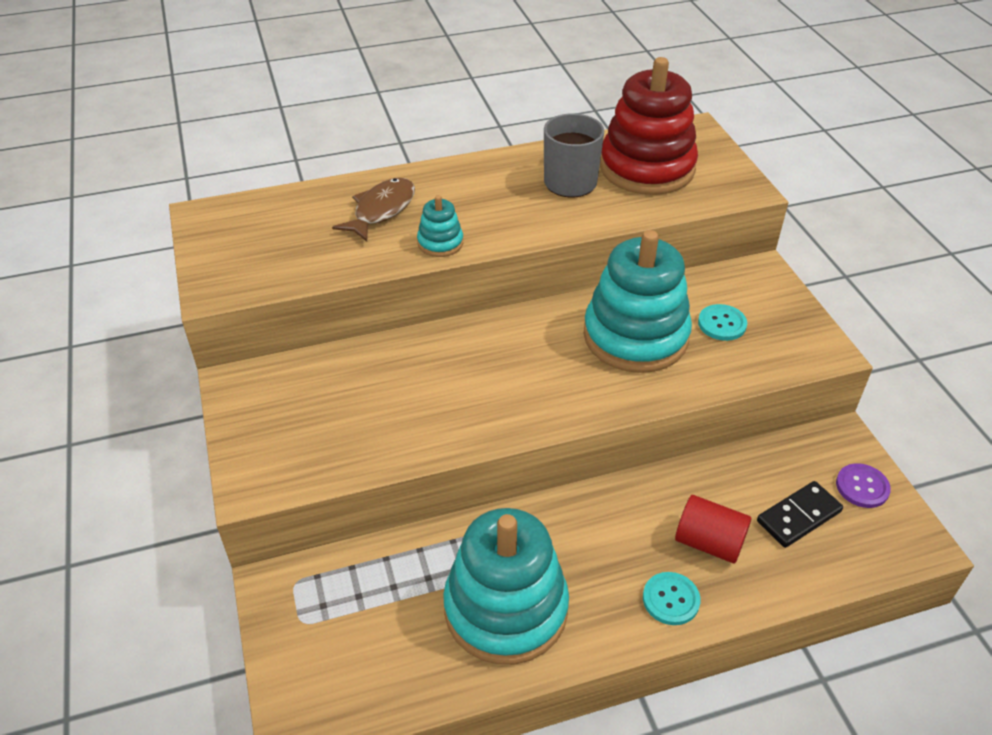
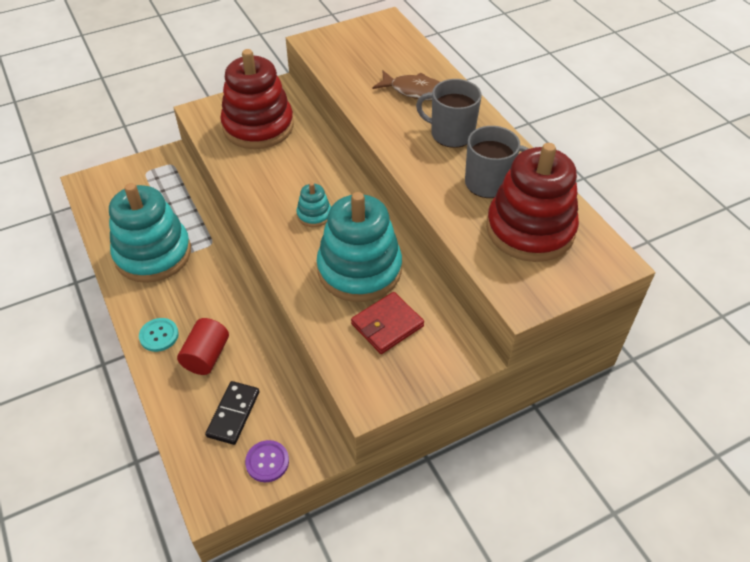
camera: 80 degrees right, 5 degrees up
(322, 413) = (258, 126): none -> red stacking toy
(440, 243) = (386, 124): turquoise stacking toy -> turquoise stacking toy (314, 215)
(476, 195) = (451, 134): none -> grey mug
(722, 324) = (387, 325): turquoise button -> red wallet
(799, 516) = (233, 414): black domino -> black domino turned 60 degrees clockwise

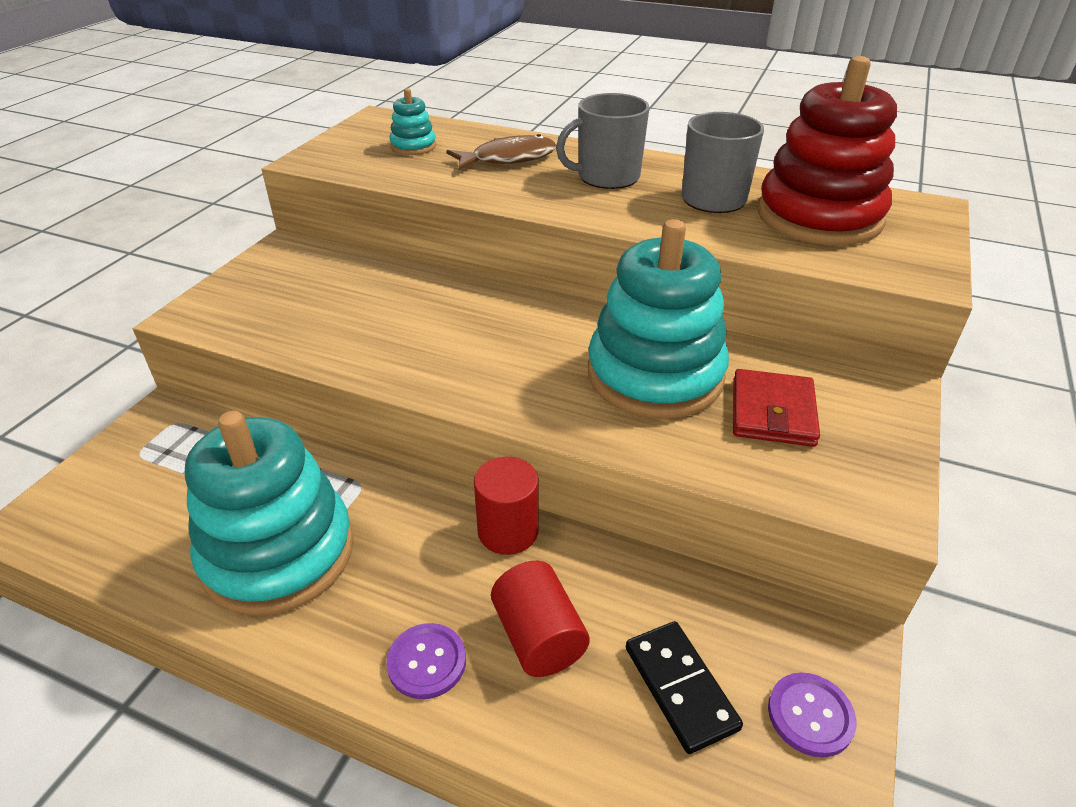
camera: 40 degrees left, 10 degrees down
(159, 335) = (427, 662): turquoise button -> purple button
(244, 305) = (508, 531): none -> red cylinder
(258, 126) = (306, 295): red stacking toy -> none
(314, 215) = (515, 349): turquoise stacking toy -> turquoise stacking toy (413, 146)

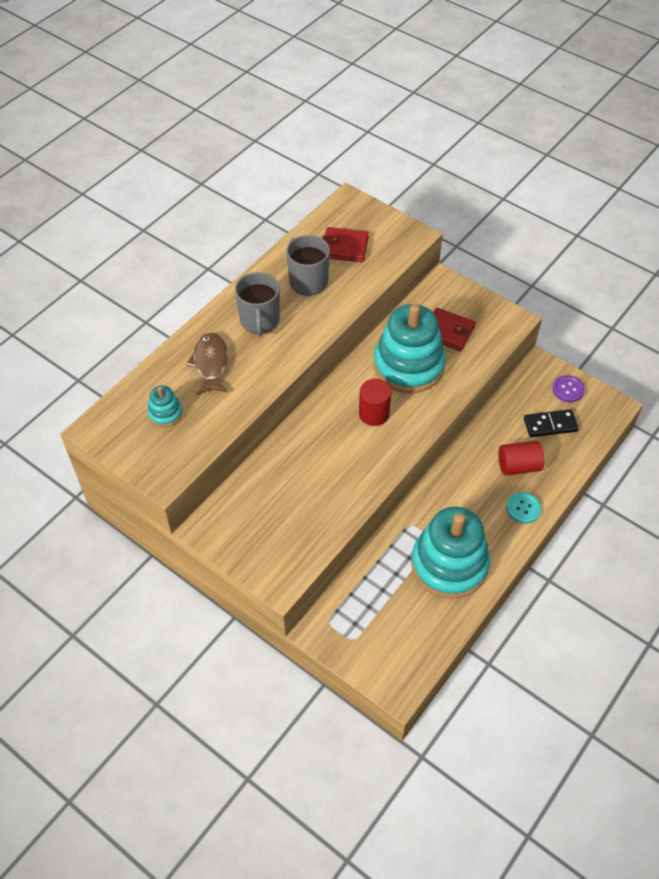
camera: 75 degrees left, 15 degrees up
(427, 662) = (523, 508): purple button -> turquoise button
(508, 531) = (457, 465): red cylinder -> red cylinder (374, 414)
(819, 217) = (344, 247): red stacking toy -> red wallet

